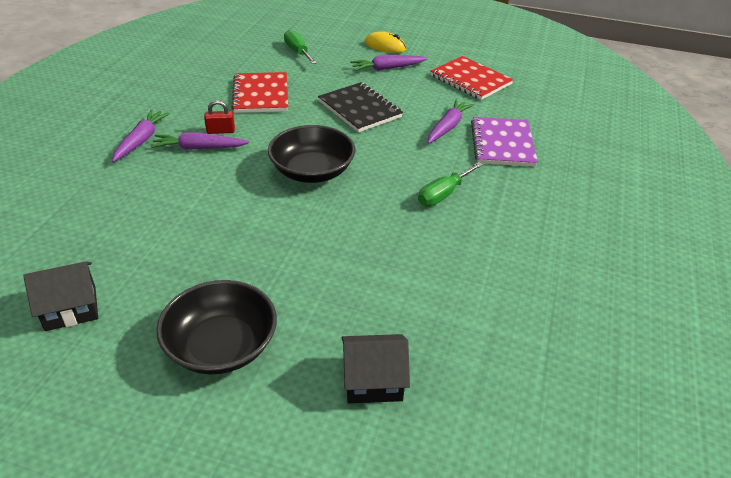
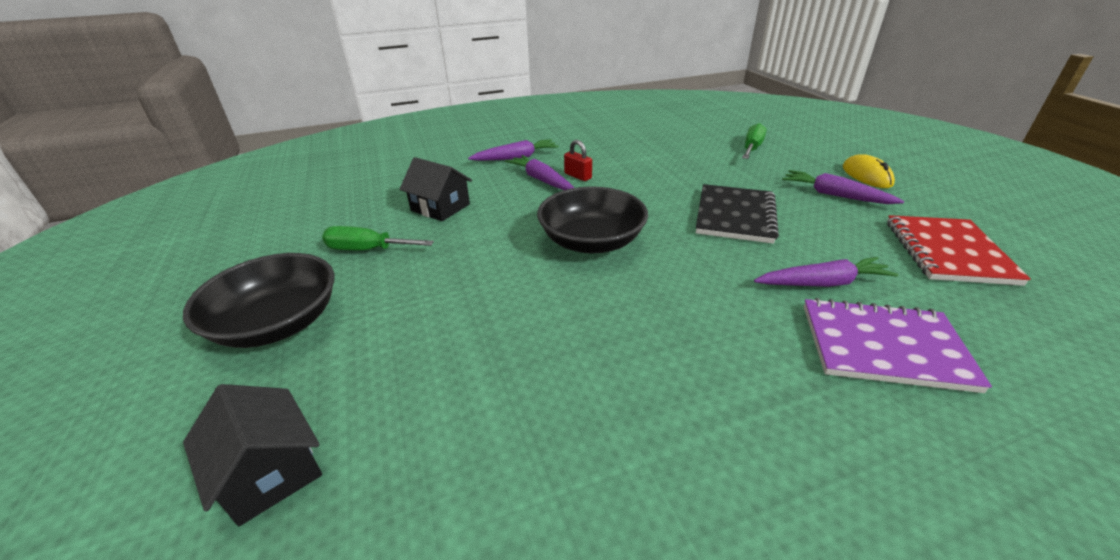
camera: 55 degrees right, 5 degrees down
(71, 308) = (286, 231): black house -> black house (440, 207)
(261, 95) = (657, 165): red notebook -> none
(443, 194) = (689, 348): green screwdriver -> green screwdriver (367, 250)
(502, 144) = (883, 346): purple notebook -> purple notebook turned 45 degrees clockwise

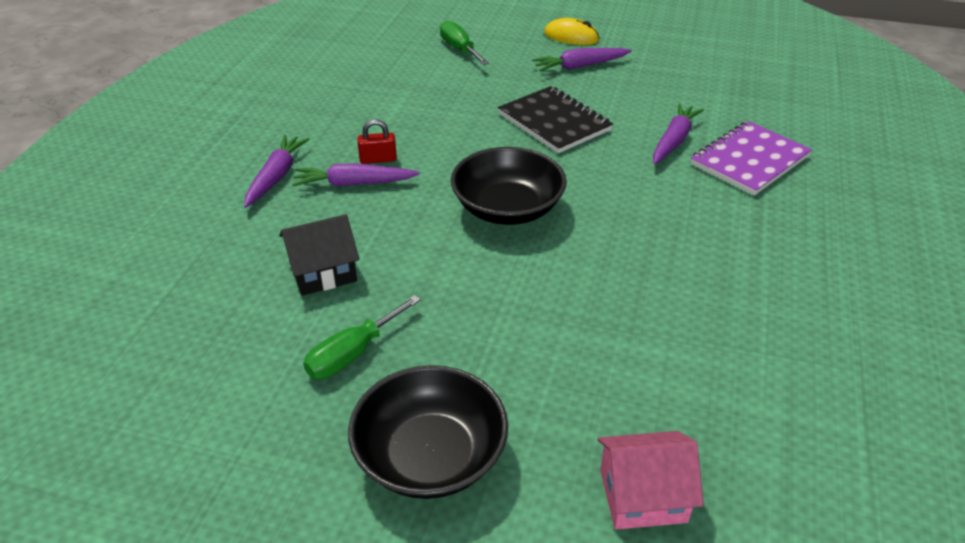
camera: 55 degrees left, 5 degrees up
(269, 471) = (642, 495): black house -> pink house
(947, 252) = (690, 77): red notebook -> none

